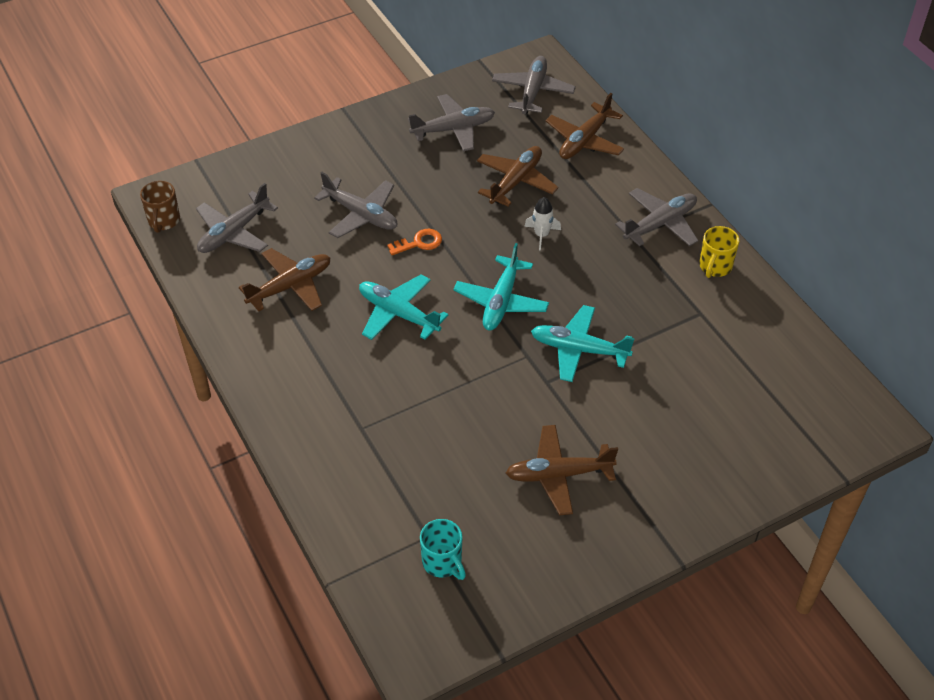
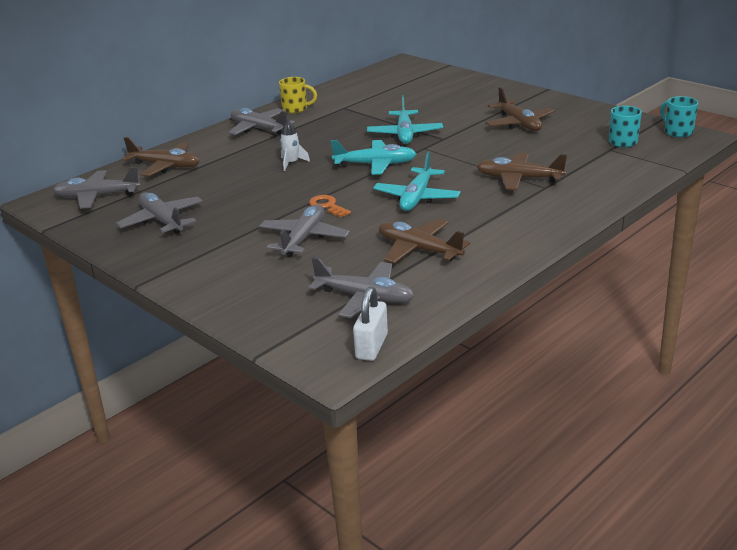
camera: 105 degrees left, 20 degrees down
(163, 221) = (371, 346): brown mug -> white padlock
(443, 642) = (677, 132): none -> turquoise mug
(516, 181) = (229, 183): brown plane -> brown plane (518, 179)

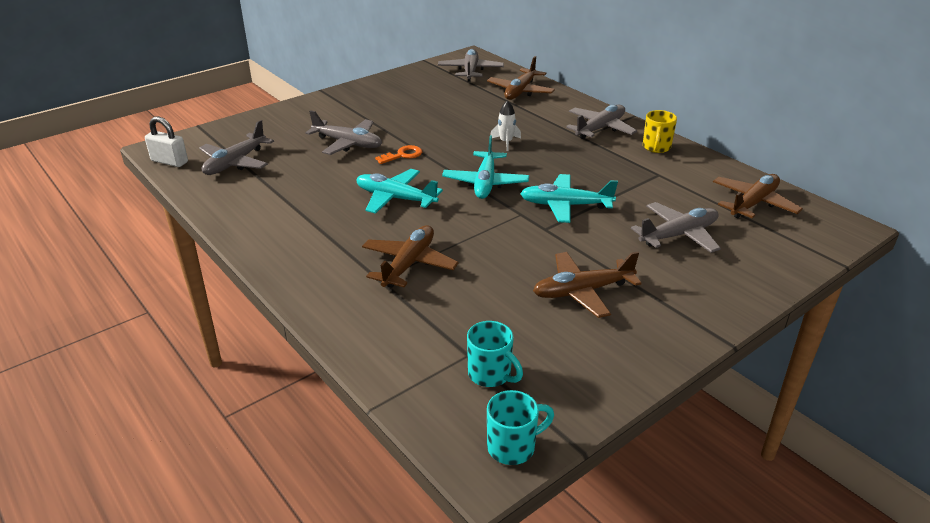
camera: 95 degrees right, 5 degrees up
(162, 221) = (414, 93): grey plane -> grey plane (678, 235)
(418, 250) = (292, 190): brown plane -> brown plane (753, 203)

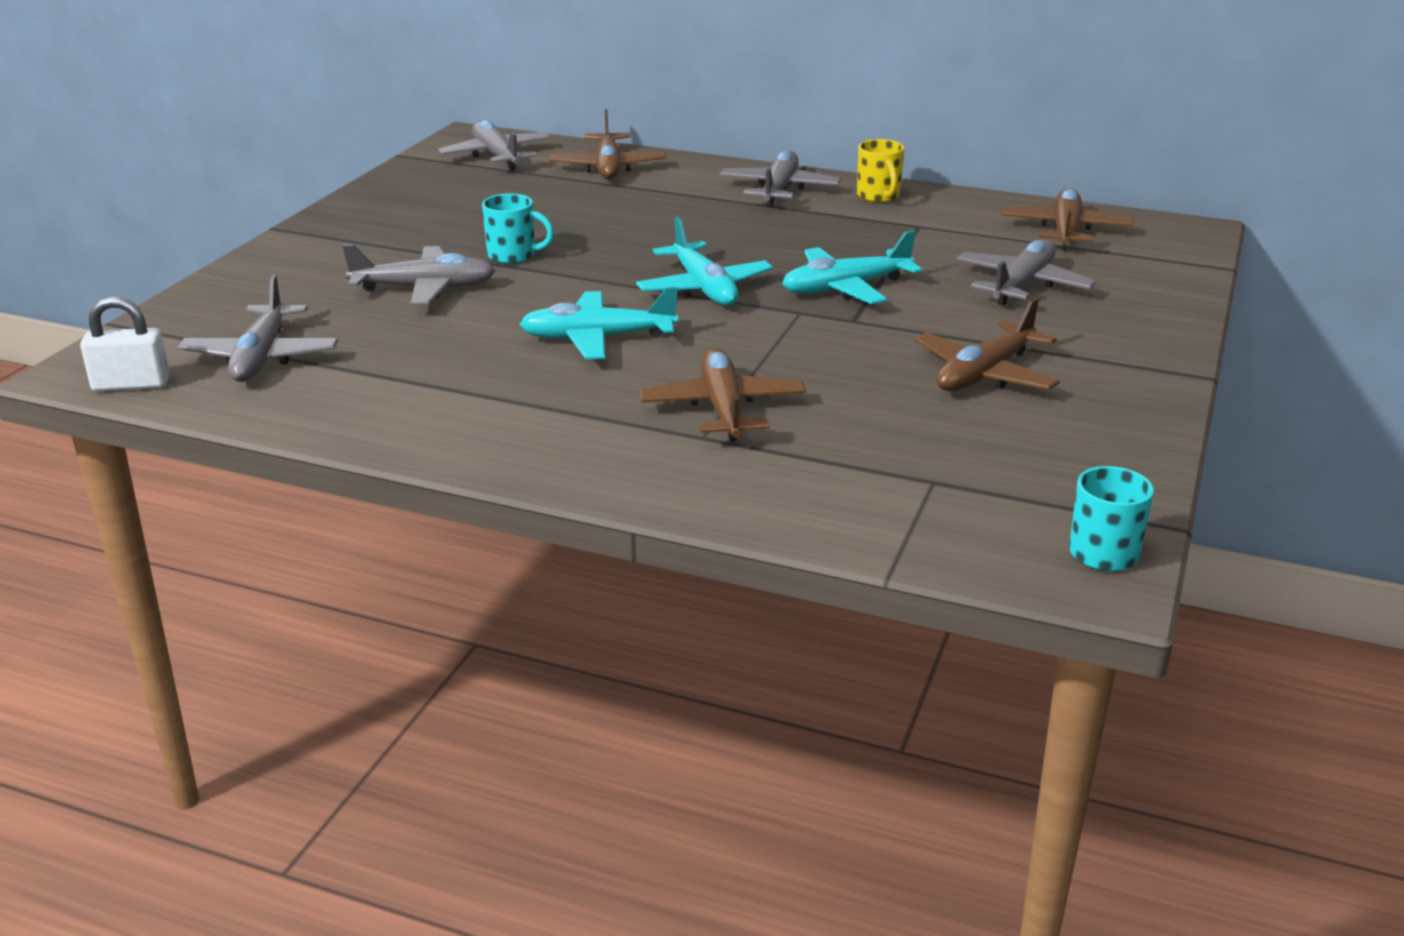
camera: 30 degrees left, 5 degrees down
(402, 155) = (535, 283): orange key -> none
(490, 374) = (987, 492): turquoise mug -> turquoise mug (513, 256)
(506, 142) = (669, 234): white rocket -> none

